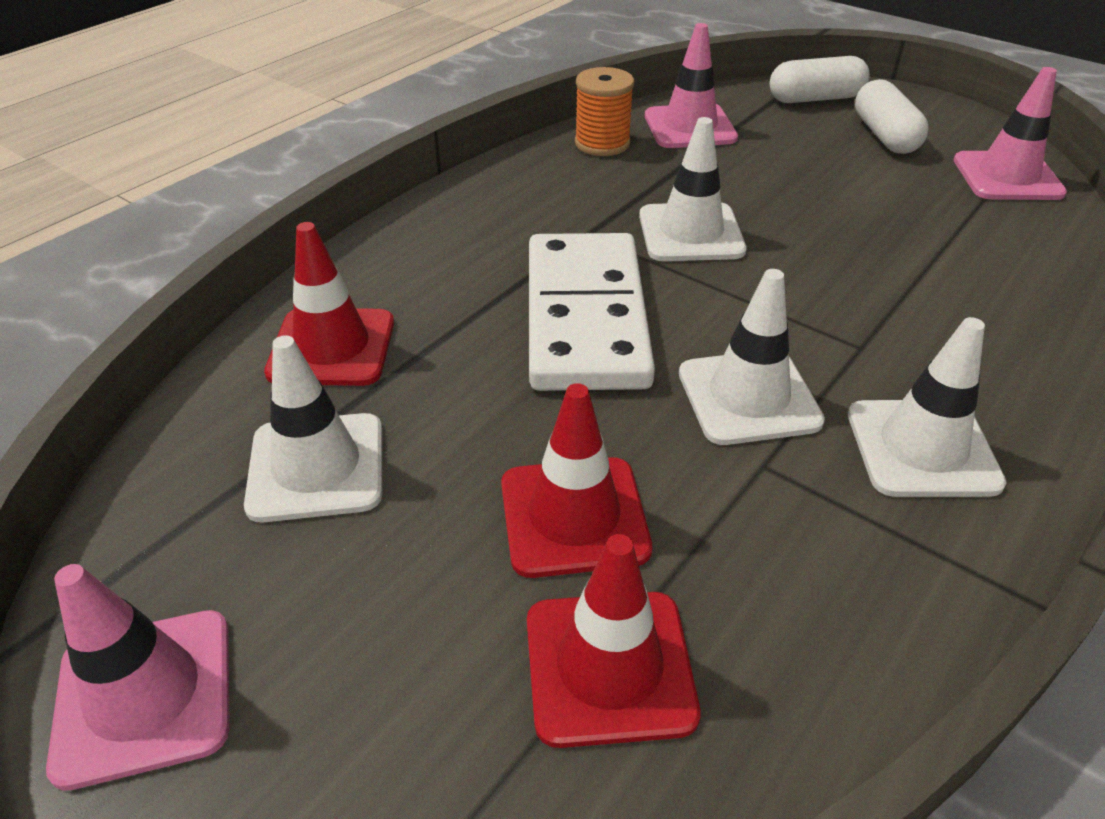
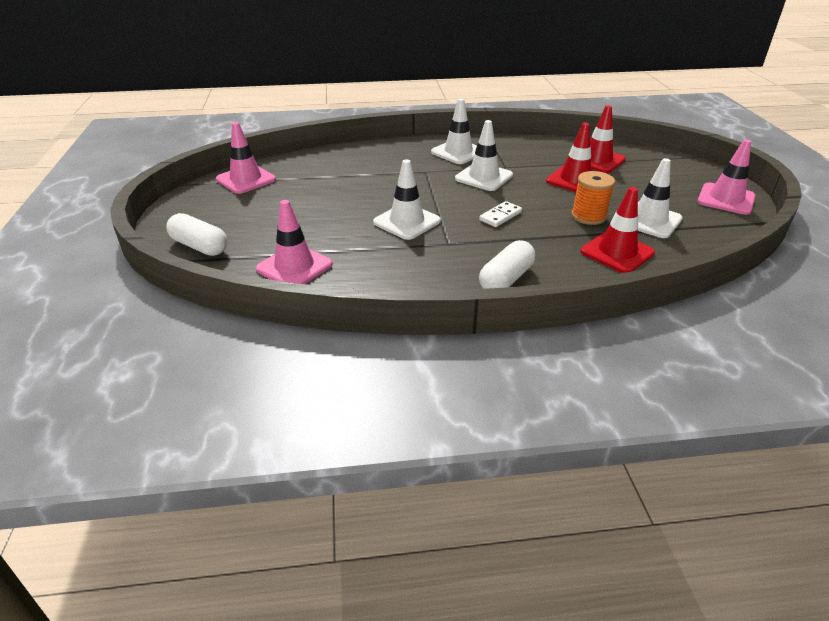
camera: 135 degrees left, 5 degrees down
(586, 317) = (500, 216): white domino -> white domino, size x0.40
(602, 143) = (356, 283): orange spool -> orange spool (588, 216)
(884, 136) = (232, 214): white capsule -> white capsule (506, 279)

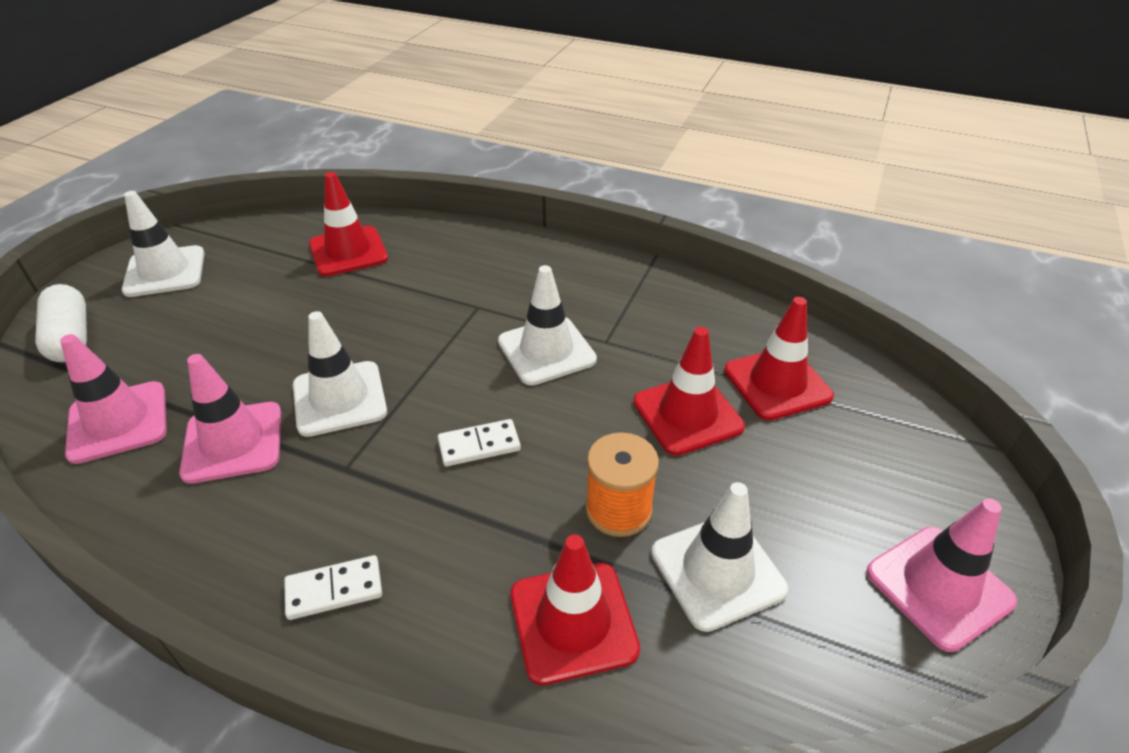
camera: 30 degrees right, 5 degrees up
(246, 179) = (247, 241): pink traffic cone -> pink traffic cone (233, 442)
(319, 168) = (348, 251): none -> red traffic cone
(458, 152) = (566, 285): white traffic cone -> white traffic cone (165, 272)
(506, 279) = (334, 589): white capsule -> white domino

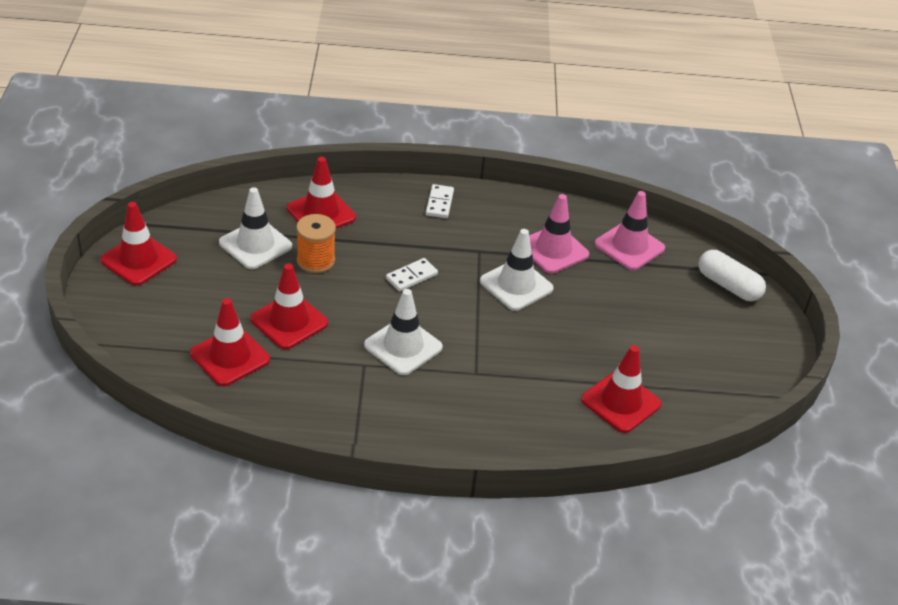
camera: 155 degrees right, 0 degrees up
(165, 272) = (738, 348): white traffic cone -> none
(334, 589) = (439, 203): white domino -> white domino turned 45 degrees counterclockwise
(939, 587) = (138, 260): pink traffic cone -> red traffic cone

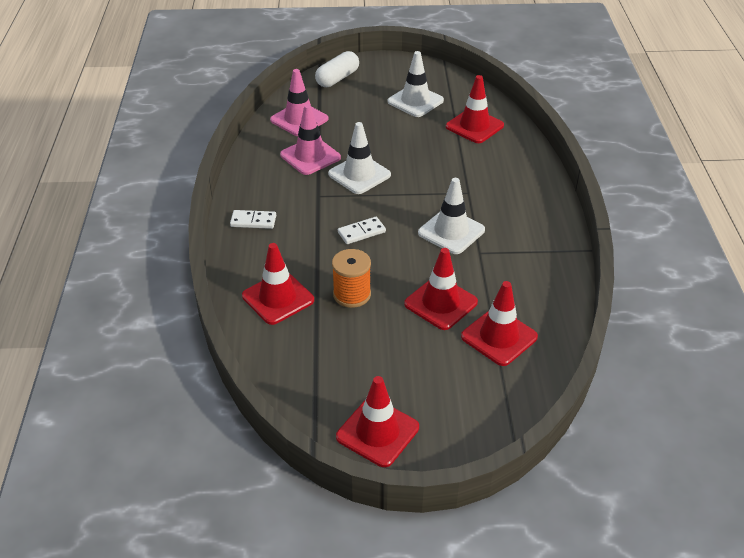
camera: 90 degrees left, 0 degrees up
(255, 244) = (335, 340): white traffic cone -> white traffic cone (415, 101)
(411, 276) = (361, 232): white domino -> white domino turned 75 degrees counterclockwise

